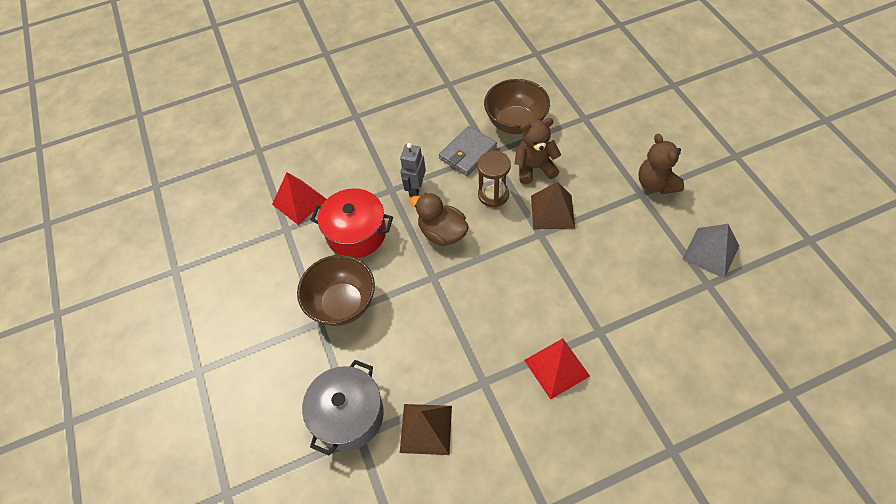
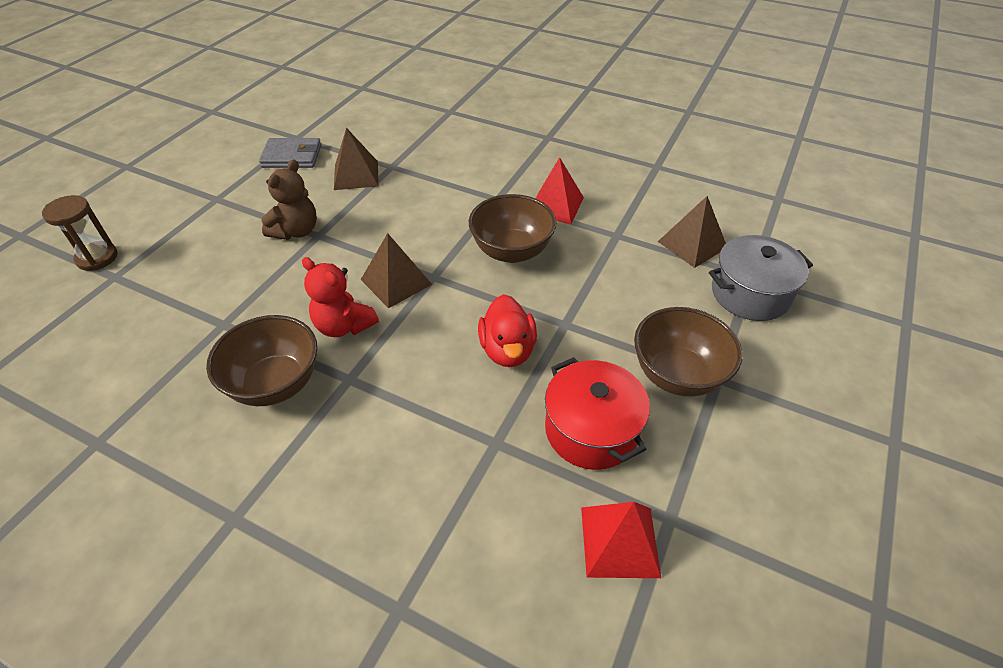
camera: 135 degrees left, 10 degrees down
(415, 189) = (471, 417): grey robot -> none
(442, 233) = (507, 350): brown duck -> red duck
(467, 153) = (367, 401): grey wallet -> grey wallet (292, 156)
(493, 195) = (414, 338): brown hourglass -> brown hourglass (97, 258)
(526, 296) = (511, 251): none -> brown bowl
(534, 168) = (344, 326): brown teddy bear -> red teddy bear
(710, 252) = (356, 175): grey pyramid -> brown pyramid

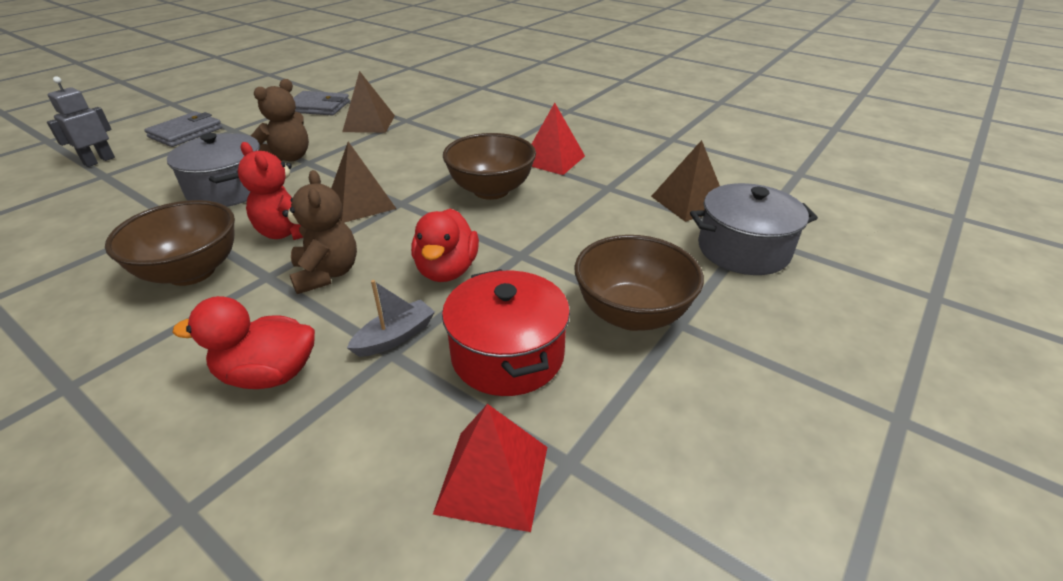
camera: 10 degrees right, 10 degrees down
(97, 258) = (99, 161): brown hourglass -> grey robot
(168, 208) = (186, 133): none -> grey wallet
(256, 280) = (228, 190): none -> grey pot
(402, 368) = (327, 274): none -> brown teddy bear
(402, 479) = (268, 374): none -> red duck
(492, 426) = (395, 337): none -> grey boat

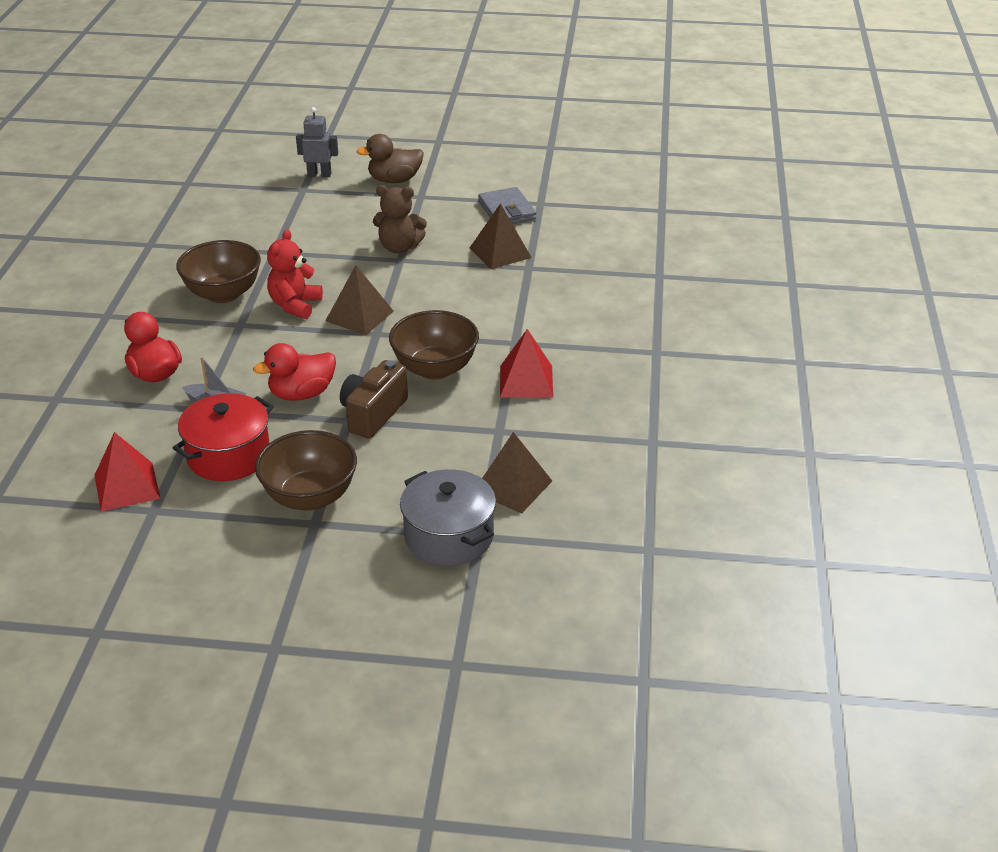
camera: 60 degrees right, 0 degrees up
(186, 133) = (394, 180): grey wallet -> brown duck
(228, 190) = (328, 249): grey pot -> none
(327, 274) = (259, 346): brown teddy bear -> none
(525, 238) = (373, 414): none -> brown camera

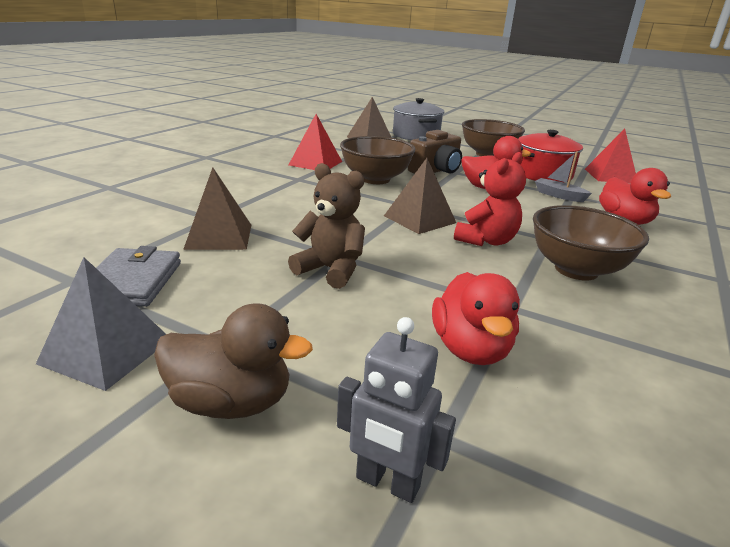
camera: 160 degrees left, 10 degrees down
(296, 223) = (470, 349): none -> red duck
(469, 182) = (106, 351): none -> grey pyramid

